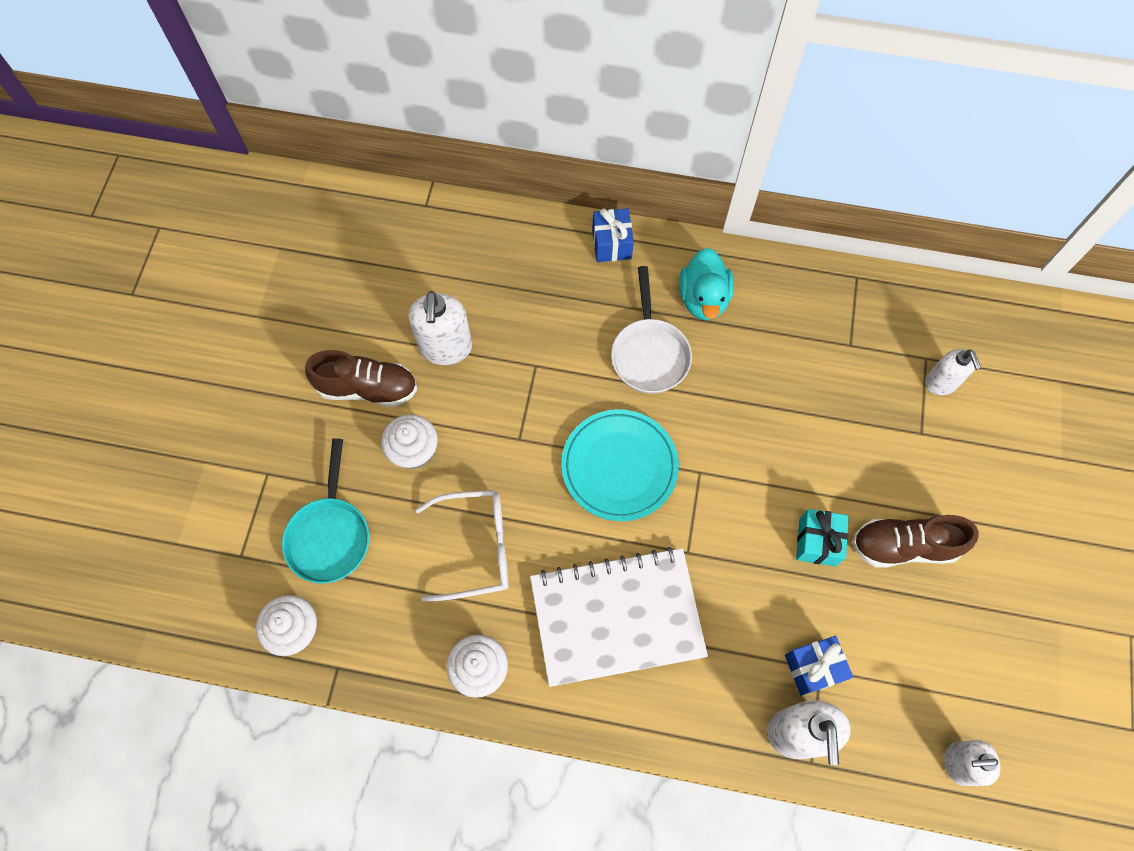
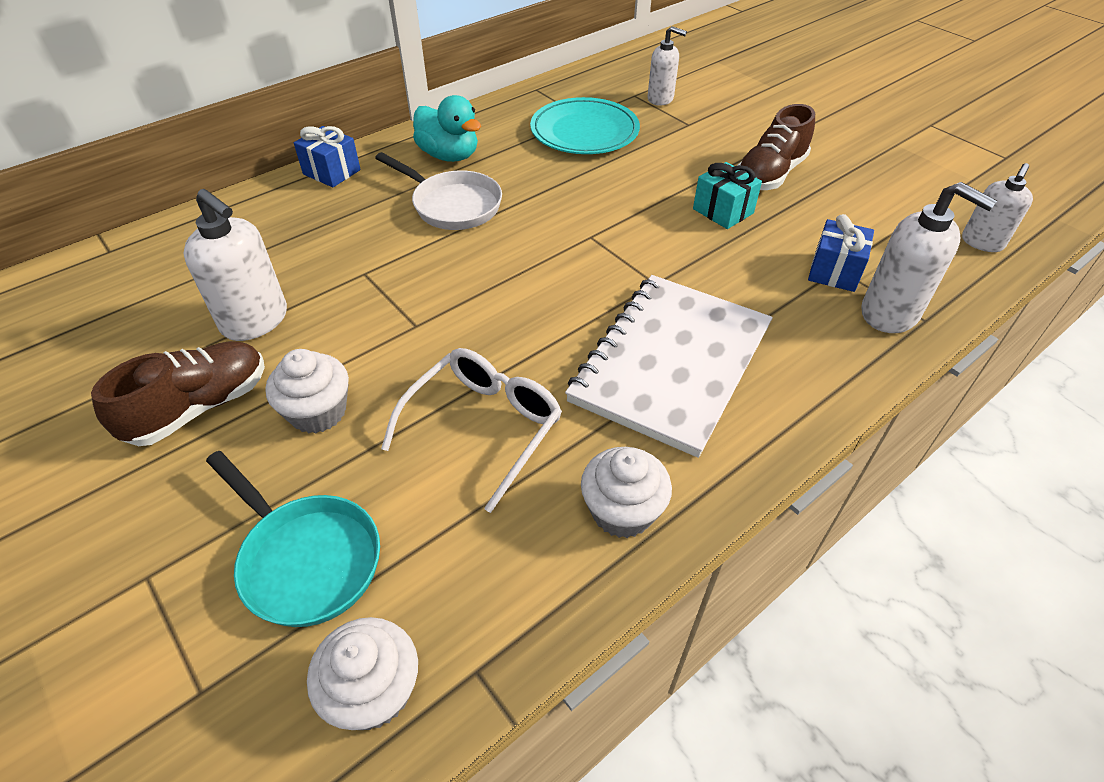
camera: 50 degrees left, 20 degrees down
(619, 466) = (527, 278): turquoise plate -> turquoise plate (584, 132)

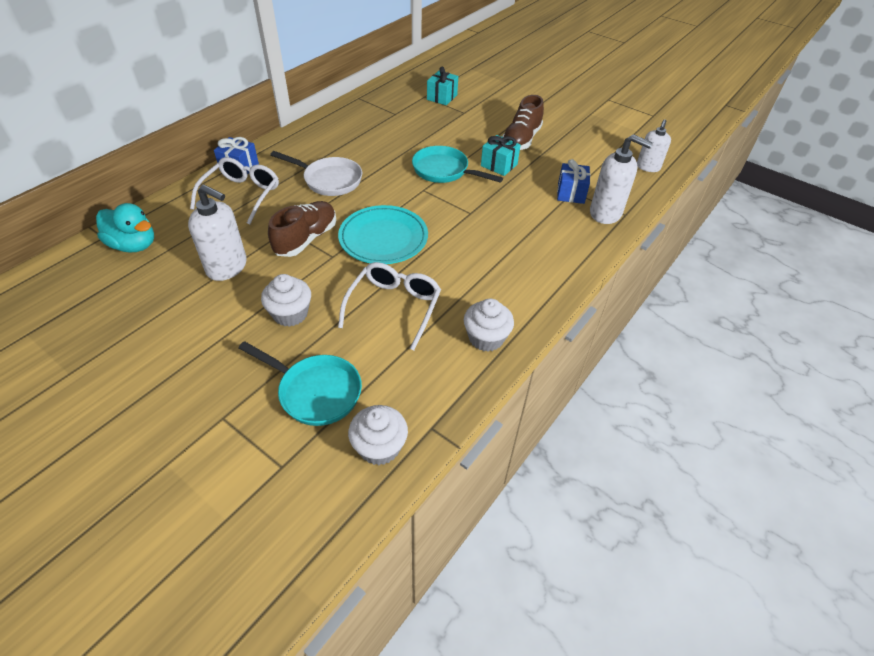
camera: 15 degrees left, 0 degrees up
(199, 407) = (213, 322): brown shoe -> brown shoe (306, 239)
(319, 213) = (242, 195): none -> white glasses
(449, 156) = (315, 148): turquoise duck -> turquoise duck (134, 245)
(584, 132) = (399, 124): turquoise plate -> turquoise plate (383, 238)
(632, 210) = (444, 171): none -> turquoise pan
(660, 99) = (442, 97): white soap dispenser -> turquoise gift
(671, 364) = (491, 257): white notebook -> none

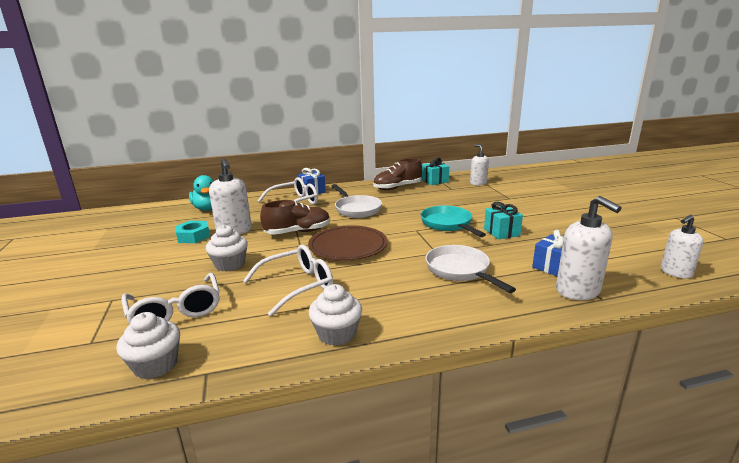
camera: 40 degrees right, 25 degrees down
(184, 296) = (193, 236): none -> turquoise nut
(315, 392) = (176, 311): turquoise pan -> white glasses
(383, 238) = (348, 246): turquoise plate -> brown plate
(413, 96) = (478, 183): none -> white soap dispenser
(442, 97) = (501, 187): turquoise gift -> turquoise gift (435, 181)
(509, 227) = (460, 270): none -> white pan
(521, 140) = (544, 223): brown shoe -> brown shoe (397, 188)

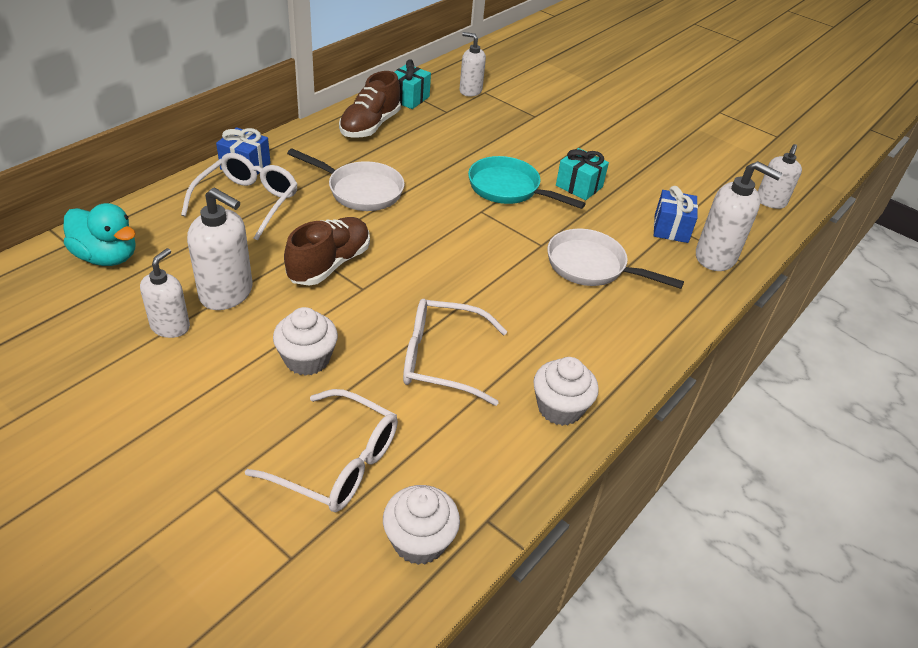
camera: 40 degrees left, 20 degrees up
(193, 236) = (170, 326): turquoise nut -> white soap dispenser
(297, 286) = (441, 359): white glasses -> white glasses turned 105 degrees counterclockwise
(348, 246) = (429, 270): brown plate -> none

